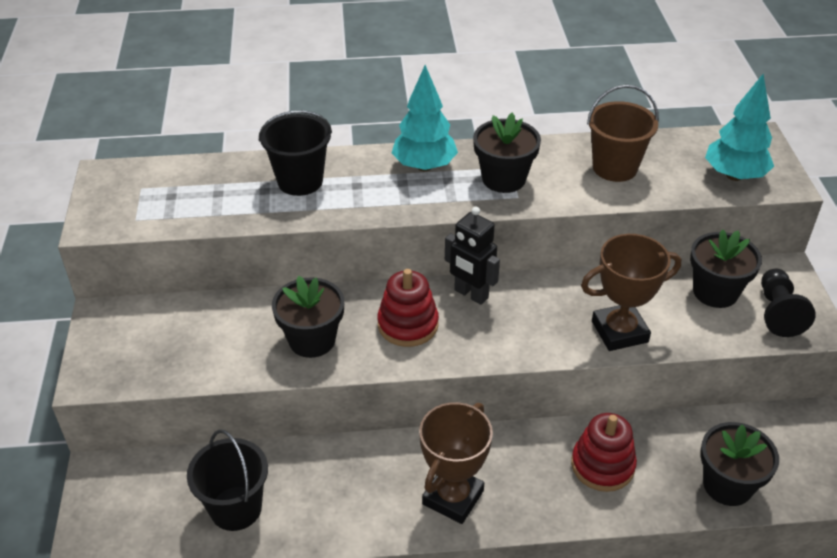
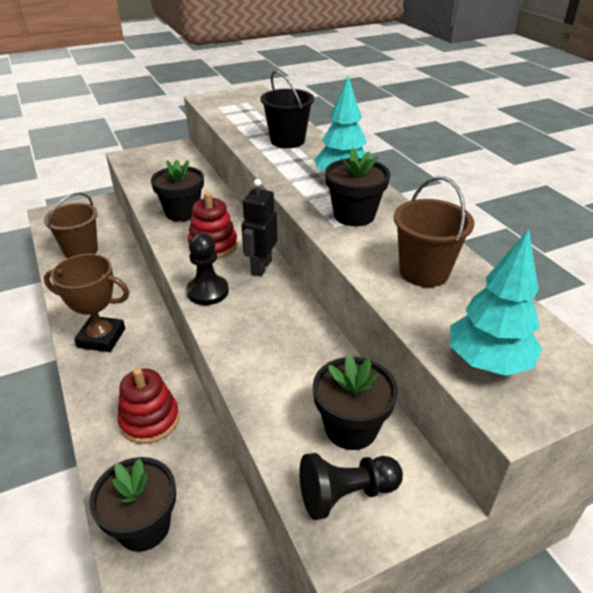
camera: 70 degrees right, 5 degrees down
(236, 508) = (81, 251): black bucket -> brown bucket
(498, 345) = (207, 291): none -> black pawn
(619, 332) = (253, 360): brown trophy -> none

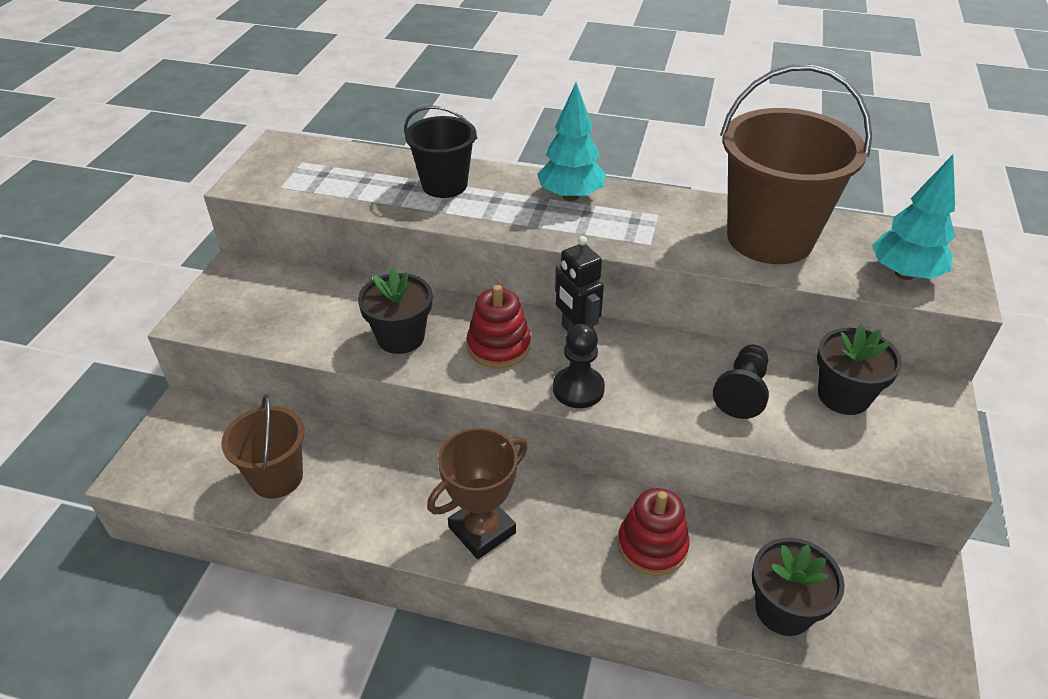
camera: 50 degrees left, 5 degrees up
(346, 494) = (908, 436): black pawn -> black pawn (742, 392)
(354, 215) = (644, 224): black flower pot -> none
(424, 272) = (769, 238): brown bucket -> brown bucket, size x1.73

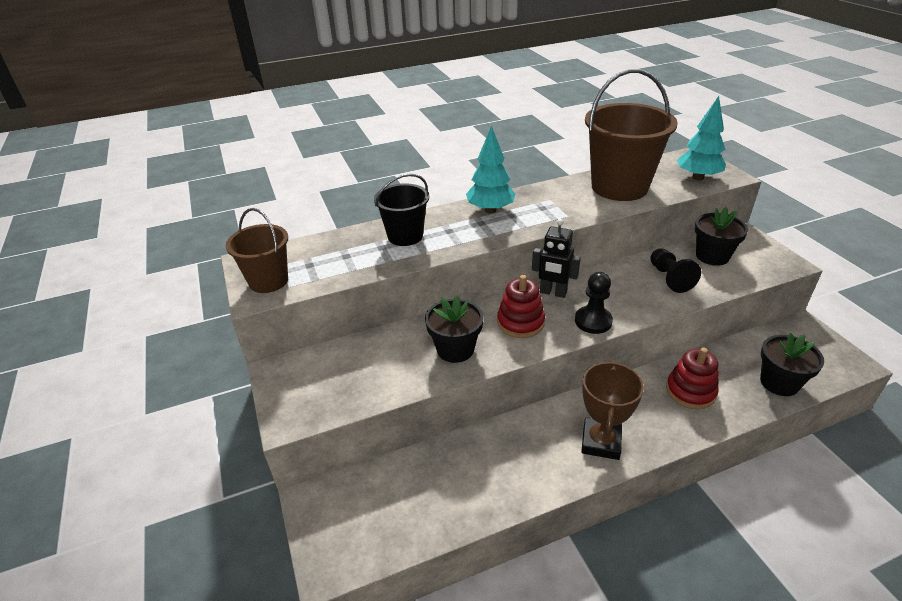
camera: 35 degrees left, 5 degrees down
(277, 477) = (439, 497): brown bucket -> brown bucket (268, 281)

